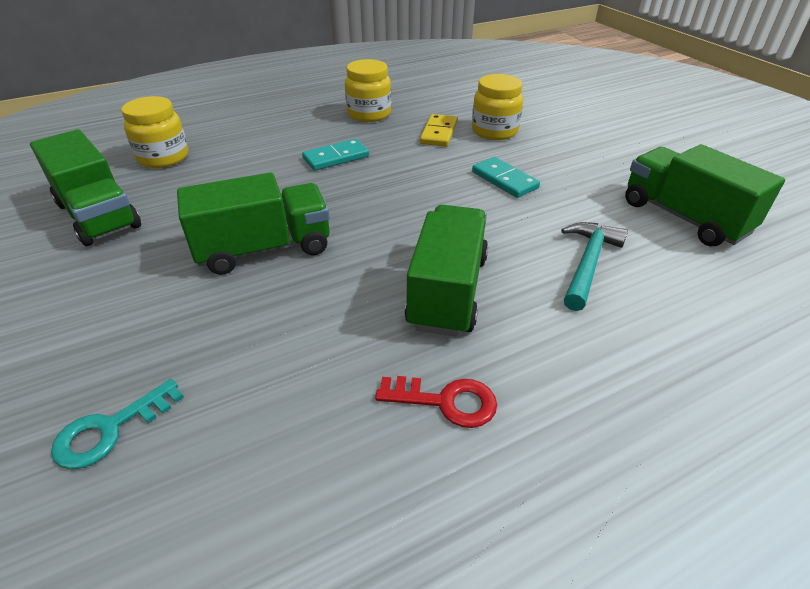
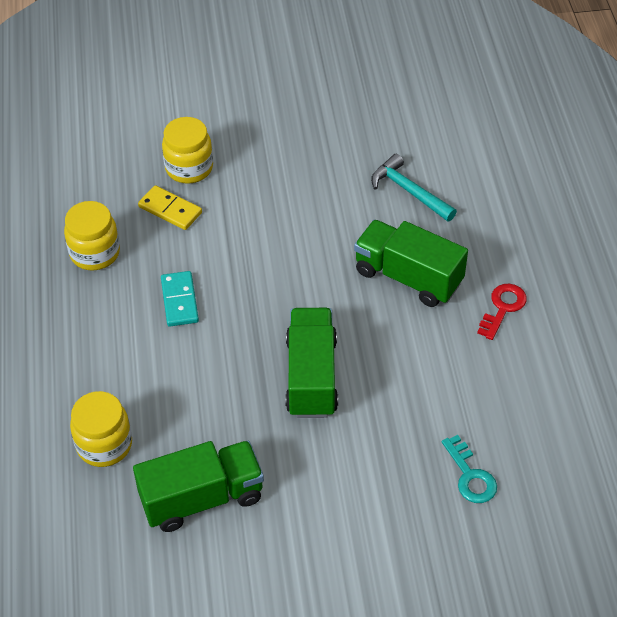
camera: 70 degrees left, 10 degrees up
(504, 180) = (280, 194): turquoise domino -> none
(684, 217) = (380, 114): green truck -> none

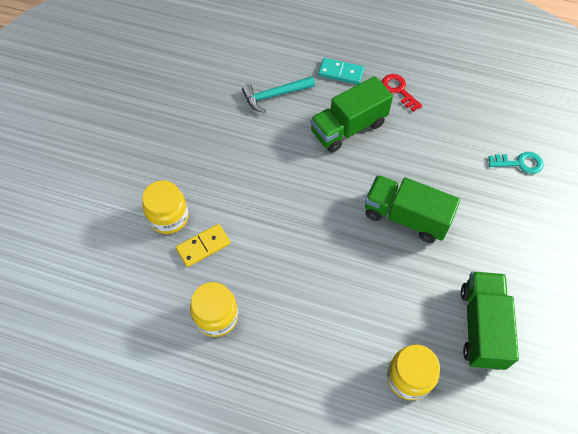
camera: 65 degrees left, 10 degrees up
(180, 300) = (297, 273): turquoise domino -> turquoise domino (341, 73)

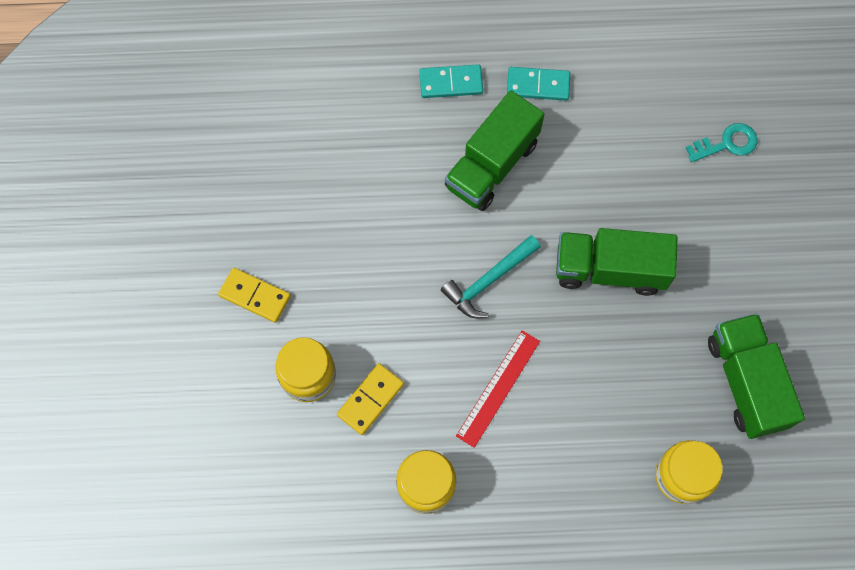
camera: 20 degrees left, 10 degrees up
(157, 157) = (255, 296): none -> yellow domino
(275, 95) = (375, 148): turquoise hammer -> turquoise hammer (489, 280)
(295, 269) = (498, 388): none -> red ruler
(398, 90) = (538, 85): red key -> turquoise domino

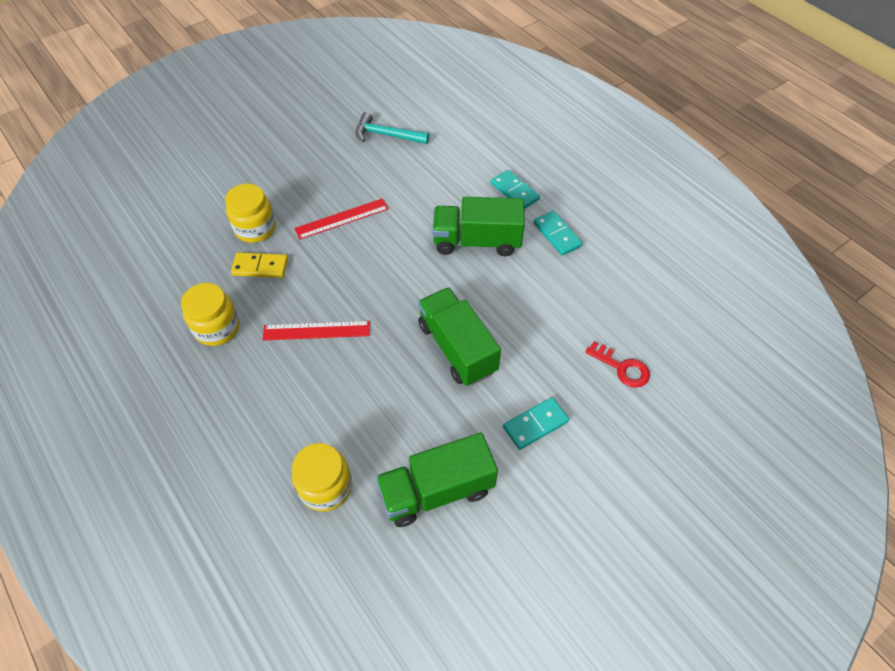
camera: 55 degrees right, 15 degrees down
(255, 296) = (291, 178): yellow domino -> none
(361, 277) = (342, 218): none -> red ruler
(489, 280) = (392, 284): turquoise hammer -> turquoise hammer (387, 135)
(727, 143) = (622, 368): turquoise key -> red key
(735, 257) = (535, 424): none -> turquoise domino
(746, 382) = (437, 490): green truck -> green truck turned 150 degrees counterclockwise

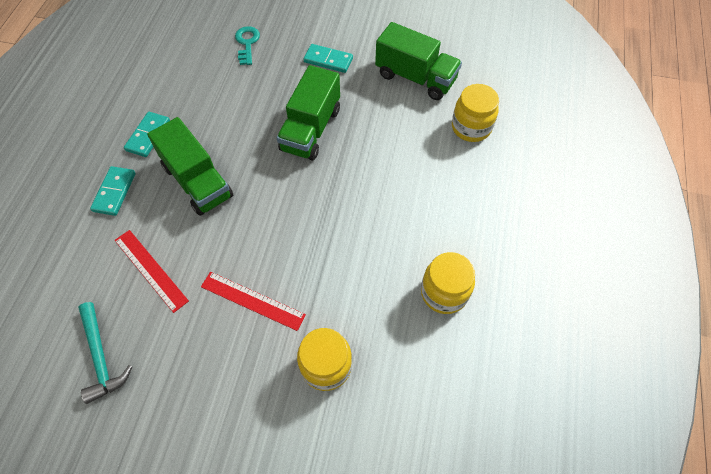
camera: 130 degrees left, 5 degrees up
(260, 267) = (361, 318): yellow domino -> none
(316, 330) = (378, 222): red ruler -> red ruler (151, 270)
(622, 368) = (247, 43): red key -> turquoise key

